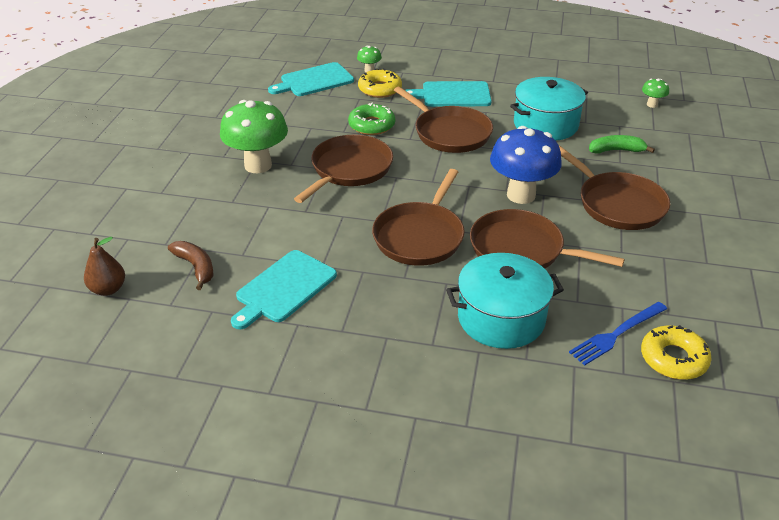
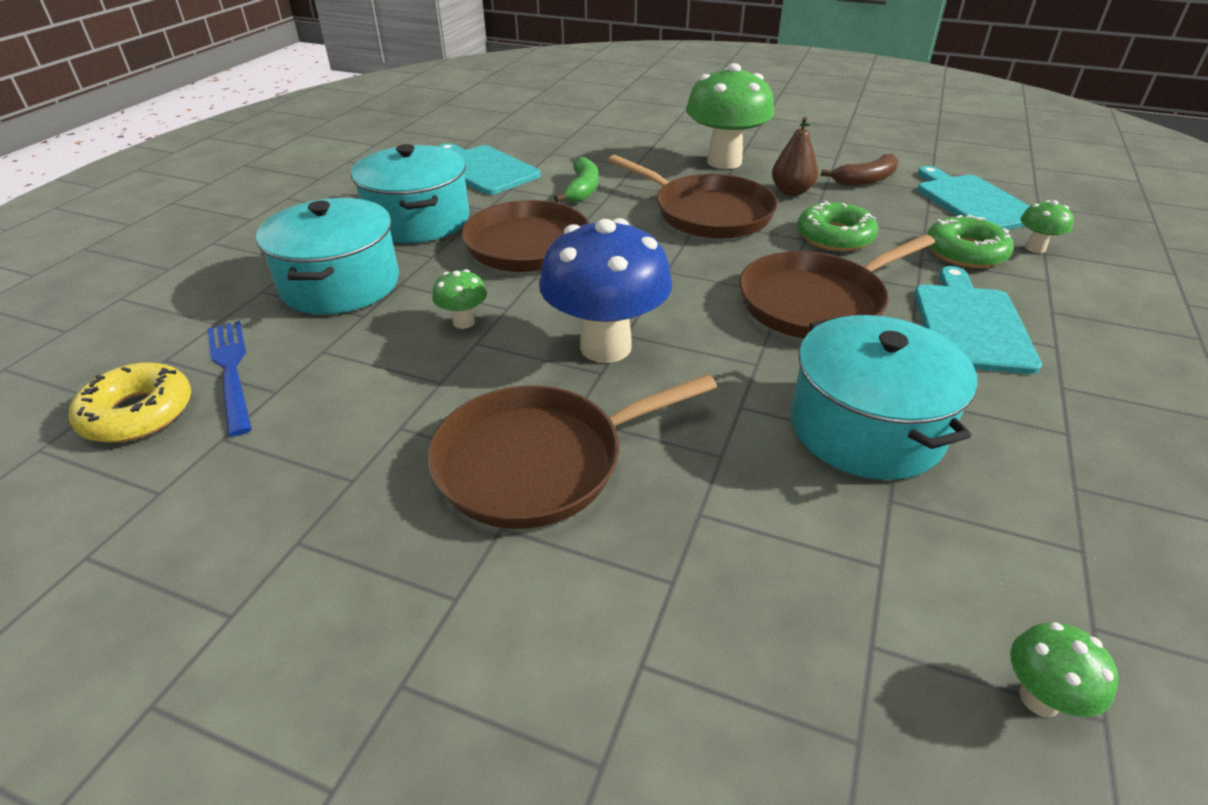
camera: 100 degrees right, 0 degrees up
(108, 289) = (529, 106): brown pear -> brown pear (791, 191)
(196, 267) = (541, 134): brown banana -> brown banana (865, 180)
(380, 89) = (965, 252): yellow donut -> green donut
(392, 304) = (418, 220): none -> turquoise pot
(521, 249) = (464, 322): brown pan -> green mushroom
(616, 150) = (751, 521): green banana -> green banana (582, 190)

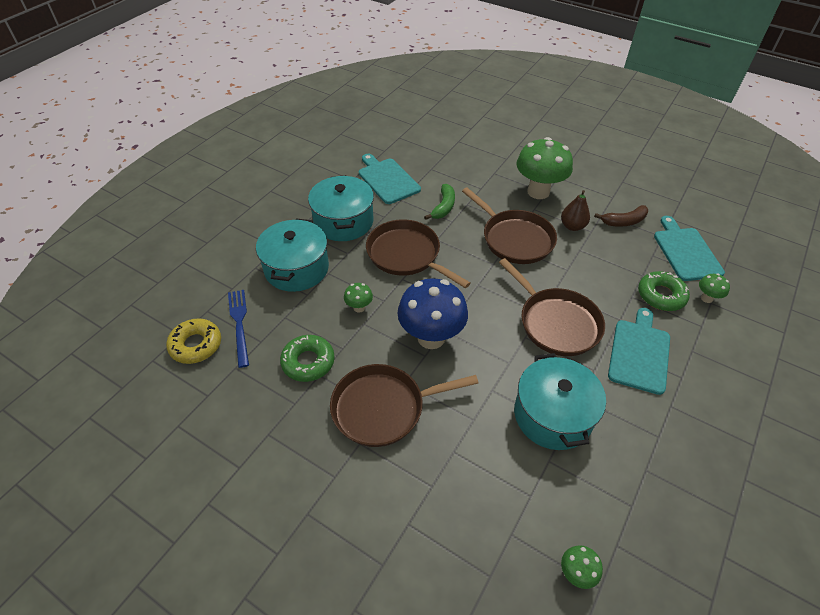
camera: 10 degrees right, 10 degrees up
(816, 303) = (556, 323): brown pan -> brown pan turned 105 degrees counterclockwise
(834, 237) = (586, 270): green donut -> green donut (308, 362)

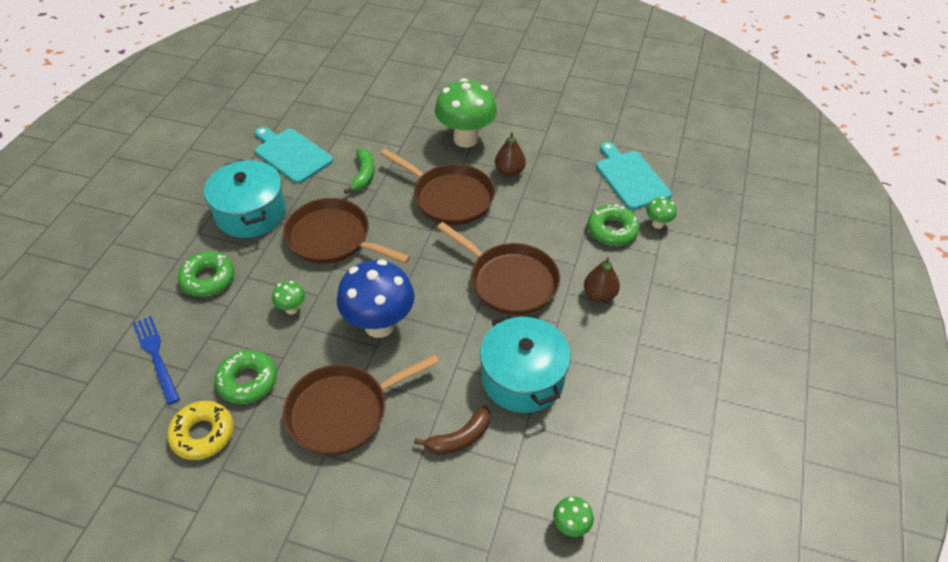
camera: 15 degrees left, 0 degrees up
(196, 345) = (110, 391): yellow donut -> yellow donut (203, 434)
(296, 268) = (208, 279): turquoise pot -> green donut
(624, 221) = (562, 156): brown banana -> brown banana (459, 438)
(639, 353) = (599, 295): turquoise cutting board -> brown pear

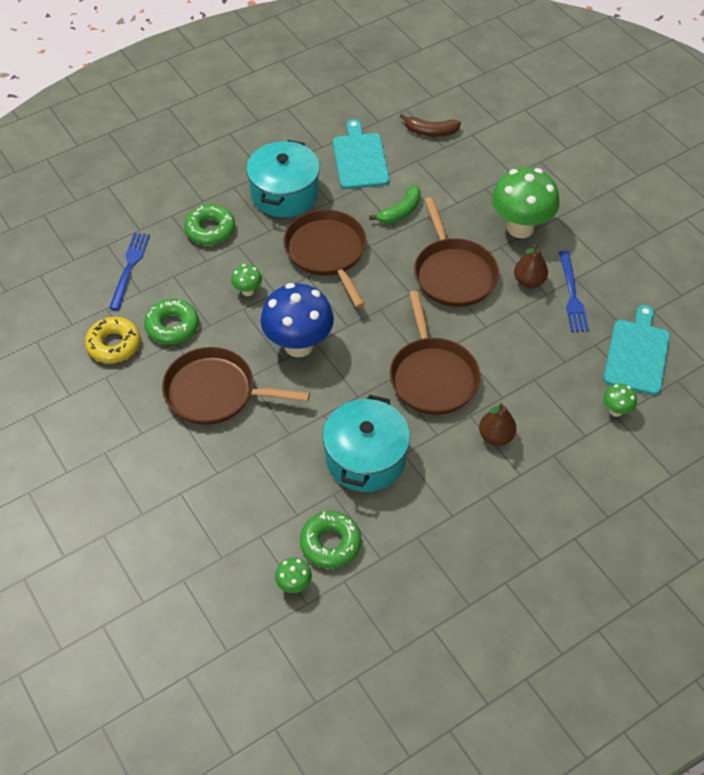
camera: 40 degrees right, 5 degrees up
(459, 438) = (277, 468): brown banana -> brown banana (430, 131)
(548, 164) = (572, 294): none -> blue fork
(612, 230) = (567, 390): green donut -> green donut (330, 543)

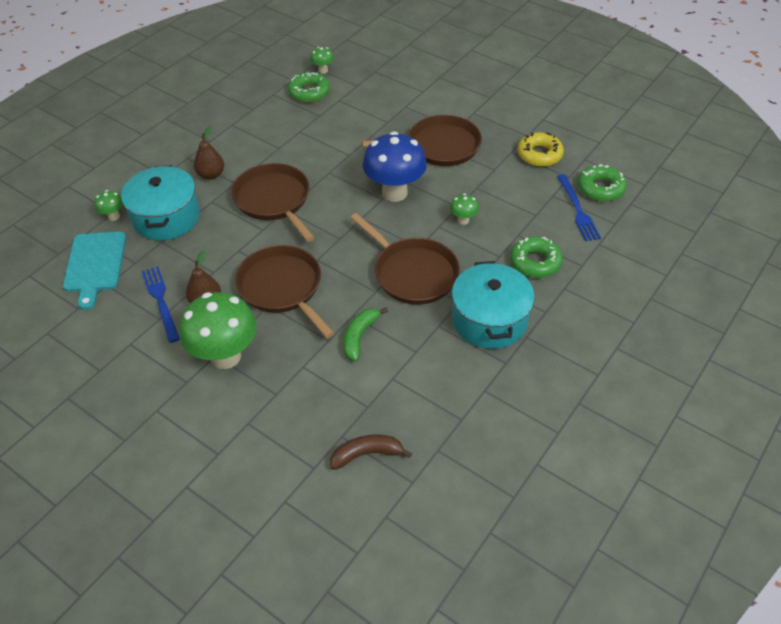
camera: 160 degrees right, 5 degrees down
(172, 326) = (505, 178): green donut -> green donut (600, 188)
(360, 158) = (433, 387): turquoise cutting board -> none
(365, 458) = (306, 138): turquoise pot -> turquoise pot (166, 217)

